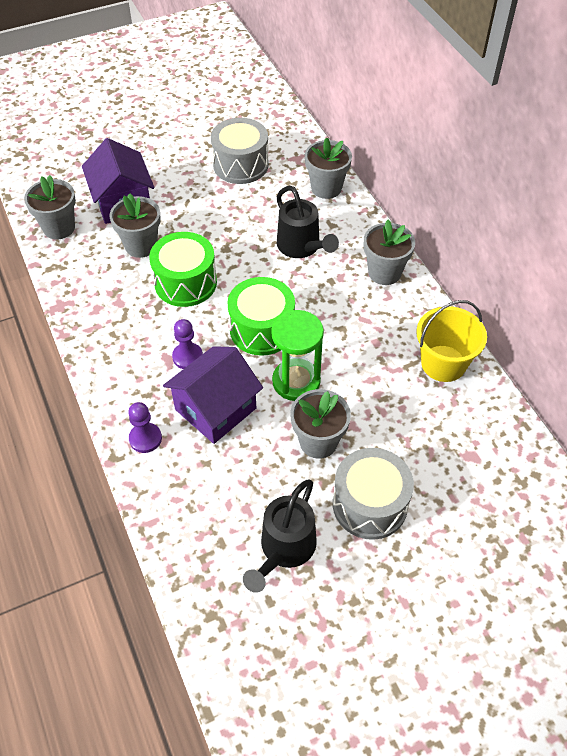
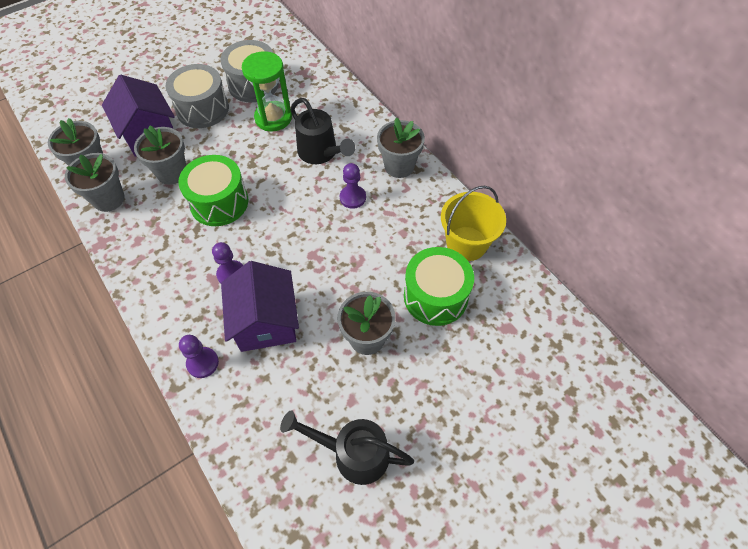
camera: 10 degrees left, 5 degrees up
(215, 409) = (266, 321): purple house -> purple house turned 45 degrees counterclockwise
(262, 329) = (297, 236): green drum -> green drum (435, 296)
(284, 550) = (352, 453): black watering can -> black watering can turned 90 degrees clockwise
(296, 381) = (337, 282): green hourglass -> green hourglass (273, 118)
(326, 188) = (334, 95): grey flower pot -> grey flower pot (108, 199)
(328, 298) = (352, 197): none -> purple pawn
(370, 504) = (425, 392): grey drum -> grey drum (202, 109)

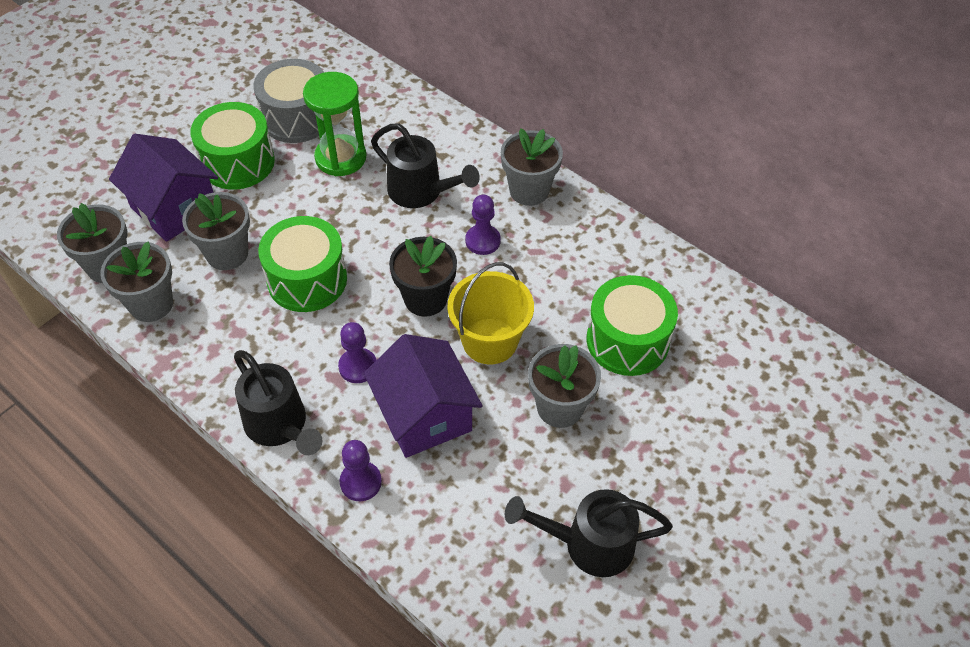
camera: 15 degrees left, 5 degrees down
(162, 307) = (280, 426): none -> black watering can
(202, 109) = (238, 162): grey drum -> green drum
(297, 233) = (425, 299): none -> black flower pot
(466, 243) = (645, 270): yellow bucket -> yellow bucket (490, 341)

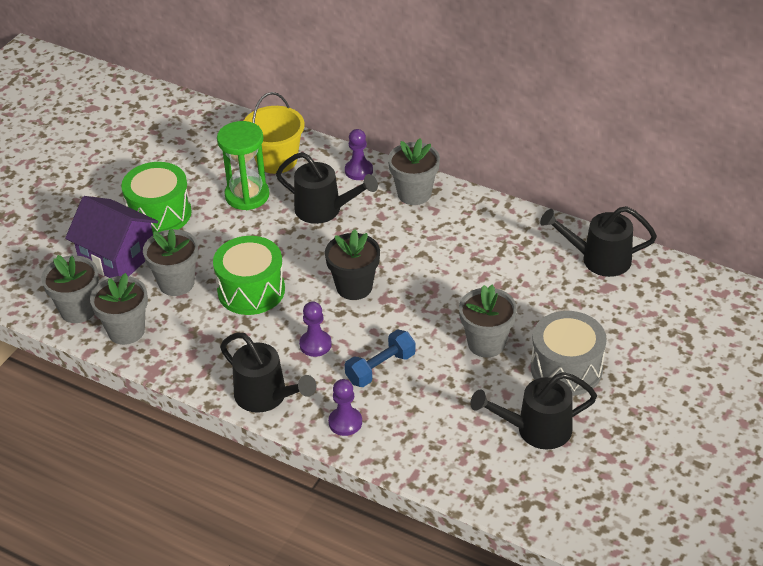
camera: 10 degrees left, 10 degrees down
(296, 118) = (198, 171): grey drum -> grey drum (566, 368)
(424, 415) = (380, 368): purple house -> blue dumbbell
(482, 241) = (387, 237): purple pawn -> purple pawn (358, 171)
(490, 341) = (416, 307): yellow bucket -> yellow bucket (276, 160)
(627, 340) = (526, 288): green drum -> none
(724, 319) = (598, 259): none -> black watering can

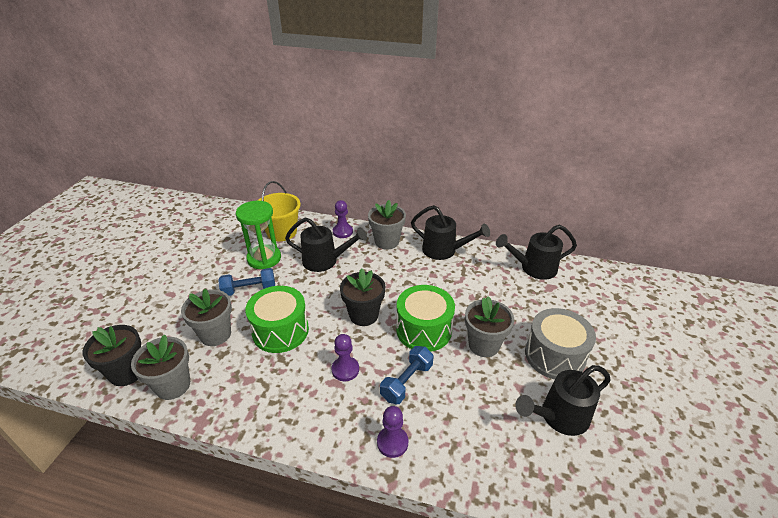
camera: 15 degrees left, 5 degrees down
(78, 310) = (127, 372): grey flower pot -> black flower pot
(117, 257) = (162, 320): purple house -> none
(159, 213) = (196, 280): green drum -> green drum (424, 330)
(222, 235) = (249, 290): none -> blue dumbbell
(267, 397) = (313, 429): black watering can -> black watering can (444, 251)

